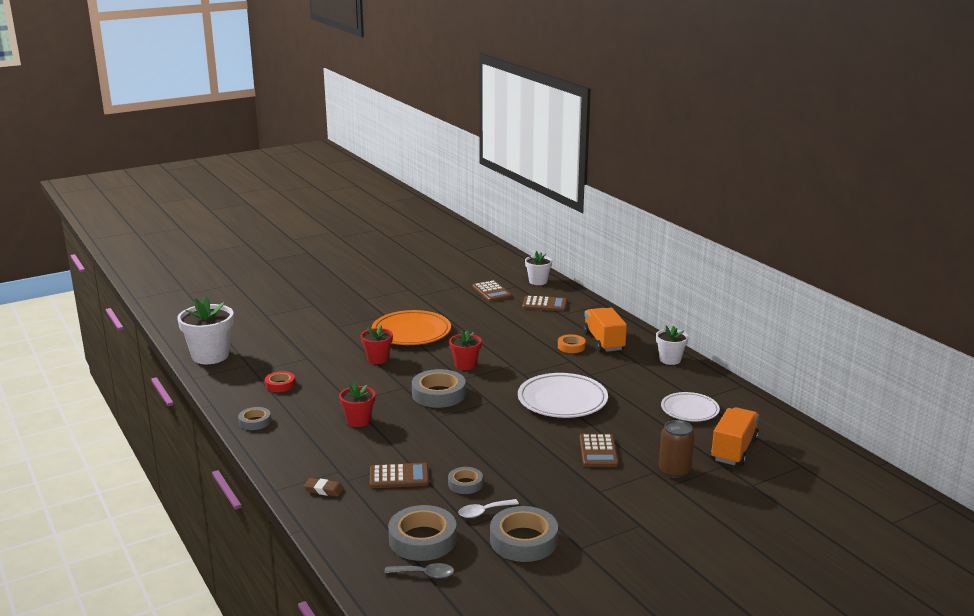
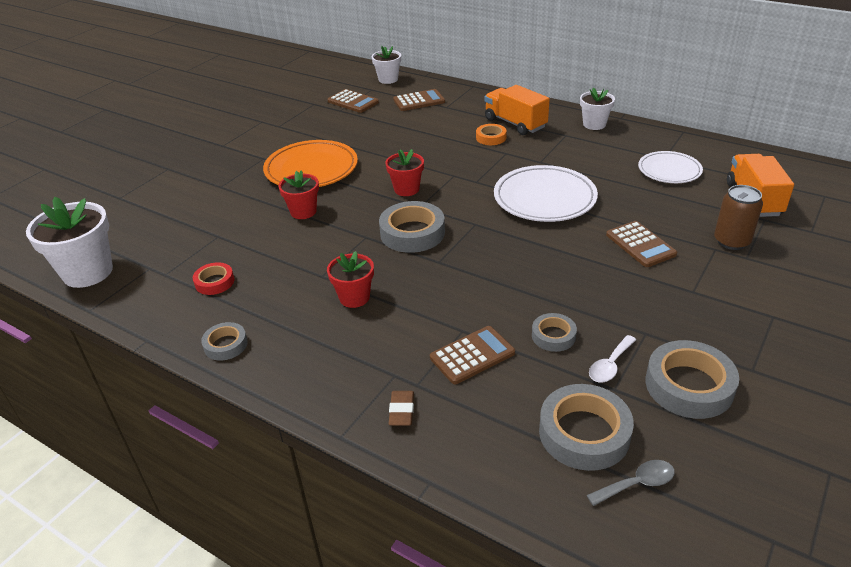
camera: 25 degrees left, 15 degrees up
(324, 490) = (401, 411): brown eraser -> brown eraser turned 75 degrees counterclockwise

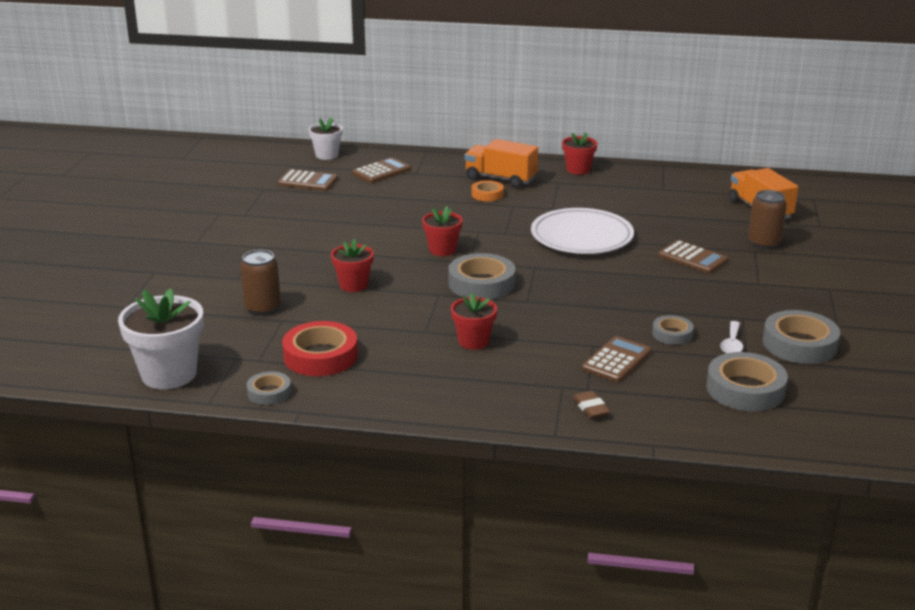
camera: 25 degrees left, 10 degrees down
(214, 220) = (262, 308): none -> brown can
(214, 282) = (320, 356): red tape -> red tape, size x1.78
(225, 345) = (384, 399): grey tape -> grey tape (269, 392)
(311, 169) = (324, 248): orange plate -> none
(594, 124) = (578, 170): white flower pot -> red flower pot
(637, 484) = (805, 409): grey spoon -> none
(669, 170) = (674, 198): white plate -> none

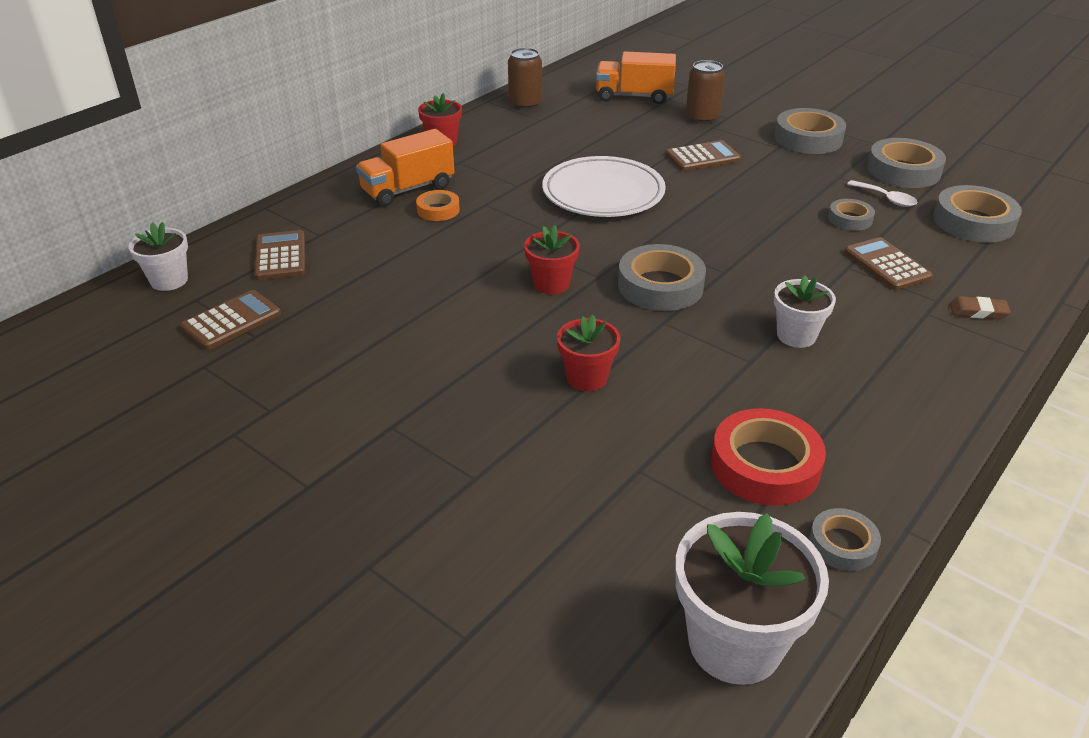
camera: 60 degrees left, 10 degrees up
(262, 308) = (589, 479): brown can -> brown can (525, 104)
(473, 341) = (796, 335): red flower pot -> white flower pot
(797, 292) = (808, 138): none -> grey tape

